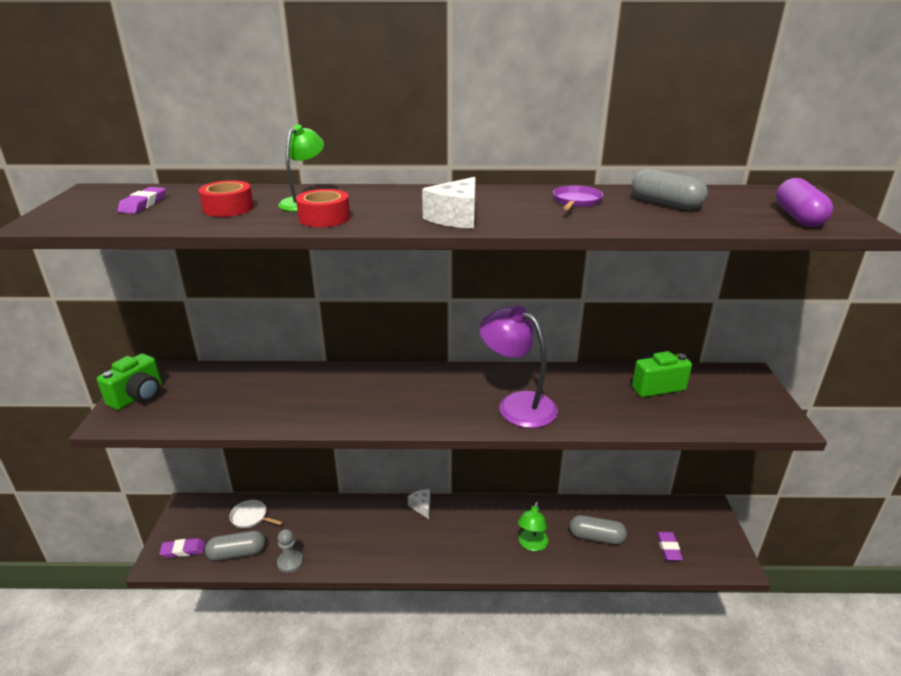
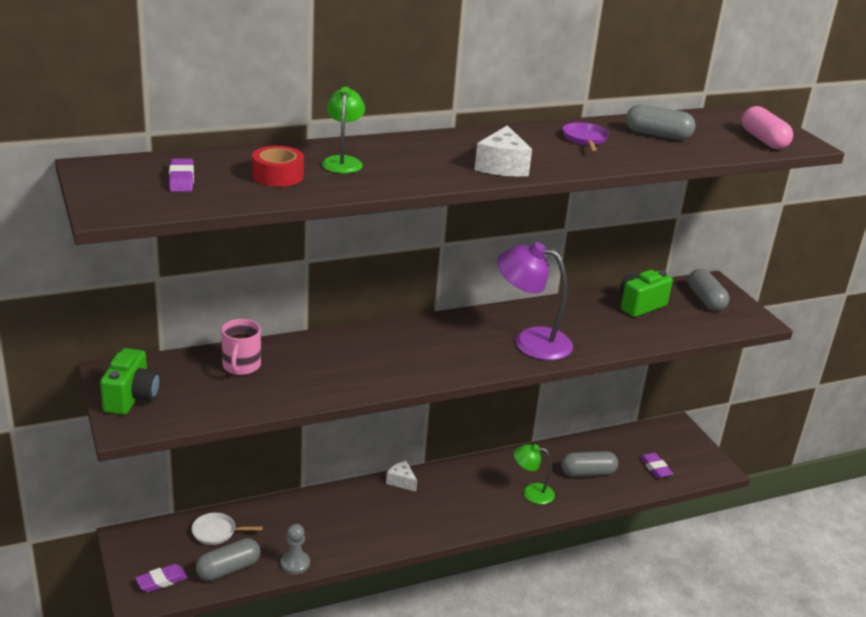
camera: 25 degrees left, 0 degrees up
(244, 384) = (241, 366): none -> pink mug
(324, 218) = (386, 178): red tape -> none
(531, 545) = (531, 492): green lamp -> green lamp turned 105 degrees clockwise
(734, 391) = (705, 300): none -> grey capsule
(798, 217) = (763, 140): purple capsule -> pink capsule

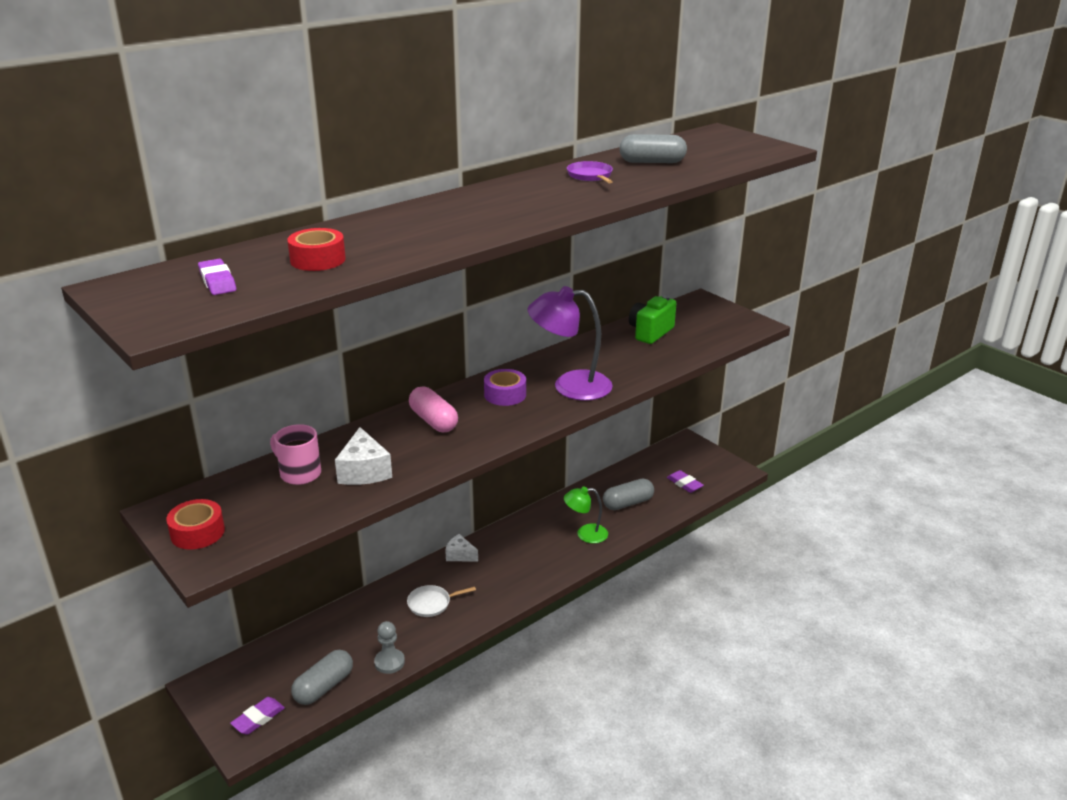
camera: 15 degrees left, 0 degrees up
(132, 398) = (197, 532): green camera -> red tape
(216, 532) = (296, 653): white pan -> white pan (431, 603)
(241, 366) = (299, 473): pink mug -> pink mug turned 135 degrees clockwise
(343, 161) = (375, 235): green lamp -> none
(463, 336) = (505, 394): none -> purple tape
(502, 166) = (532, 212): white cheese -> white cheese (364, 471)
(705, 300) = (704, 316): grey capsule -> none
(763, 140) = (744, 151): pink capsule -> pink capsule (433, 421)

